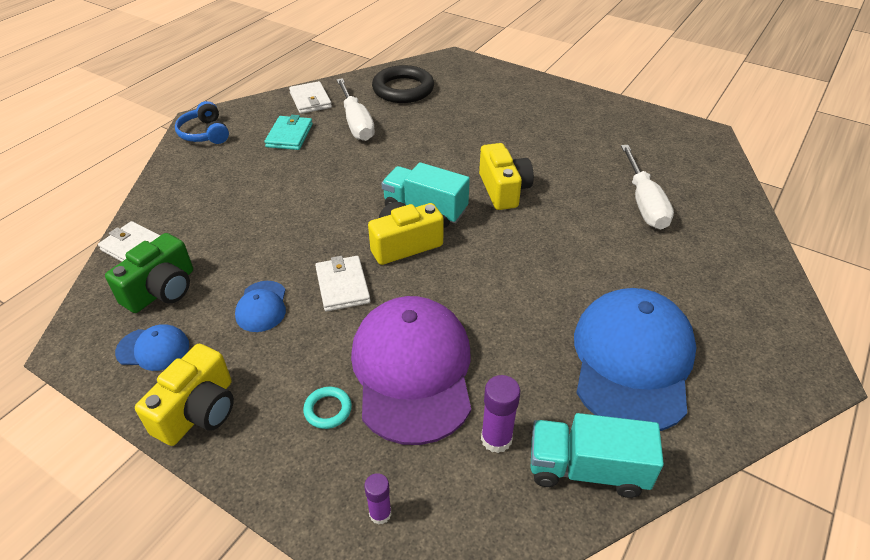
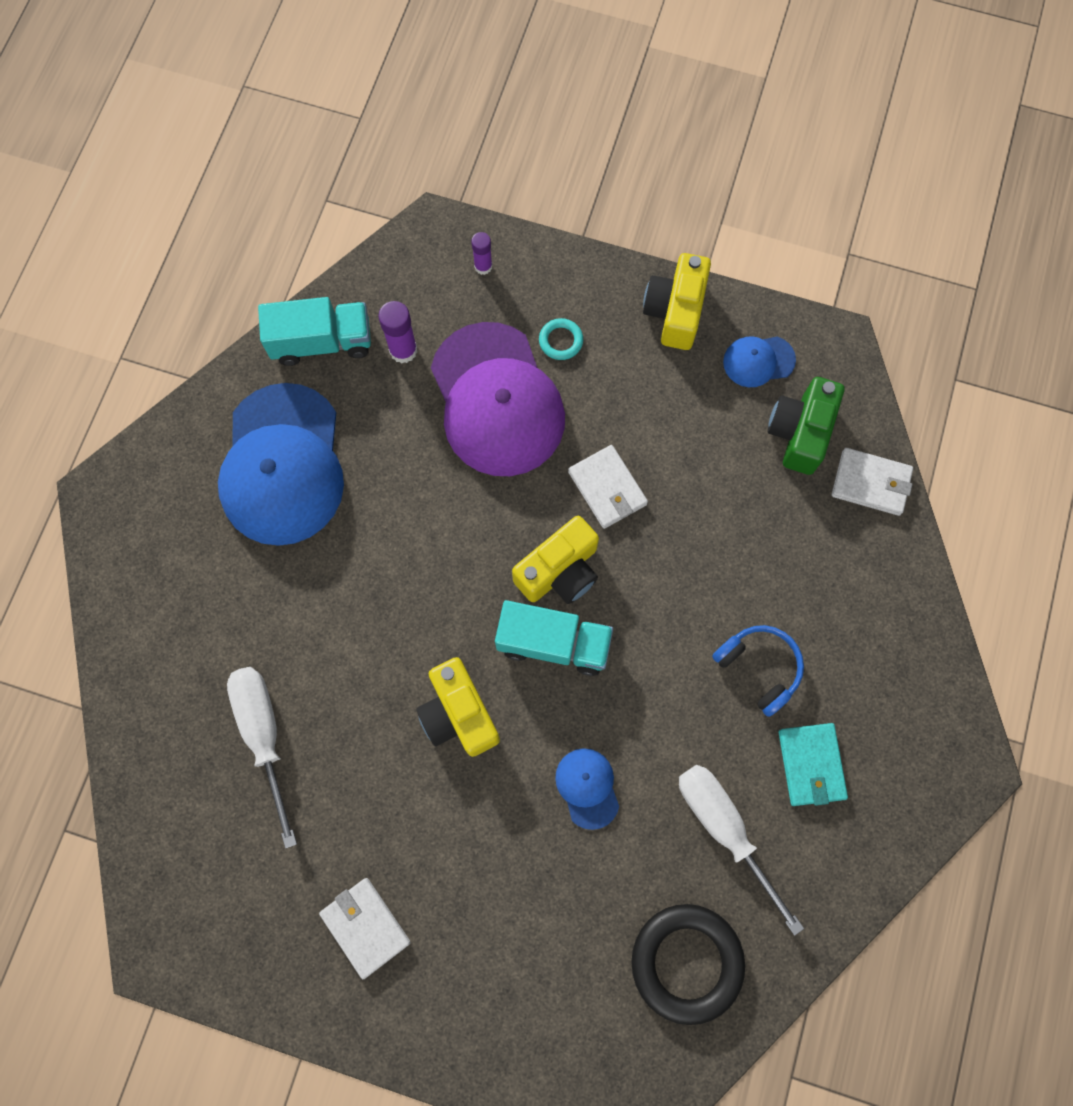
camera: 165 degrees right, 30 degrees up
(205, 133) = (940, 735): blue headphones -> blue headphones (758, 668)
(262, 306) = (680, 438): blue cap -> blue cap (587, 787)
(310, 100) = (828, 879): white wallet -> white wallet (365, 927)

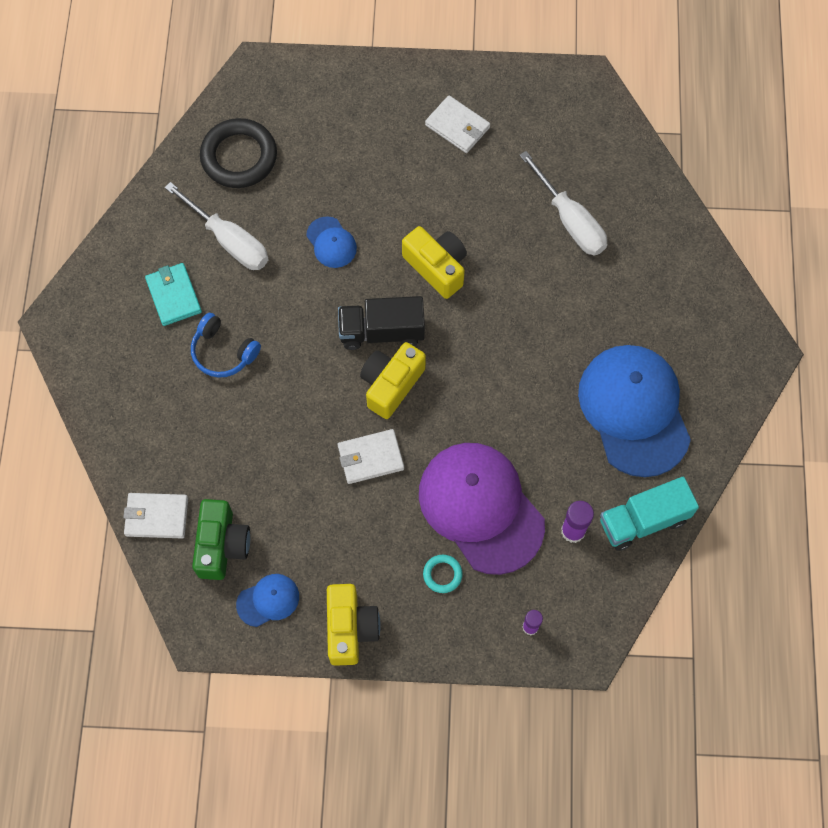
camera: 165 degrees right, 5 degrees down
(553, 643) = (381, 331): turquoise truck -> black truck
(607, 488) = (370, 458): white wallet -> white wallet turned 60 degrees counterclockwise

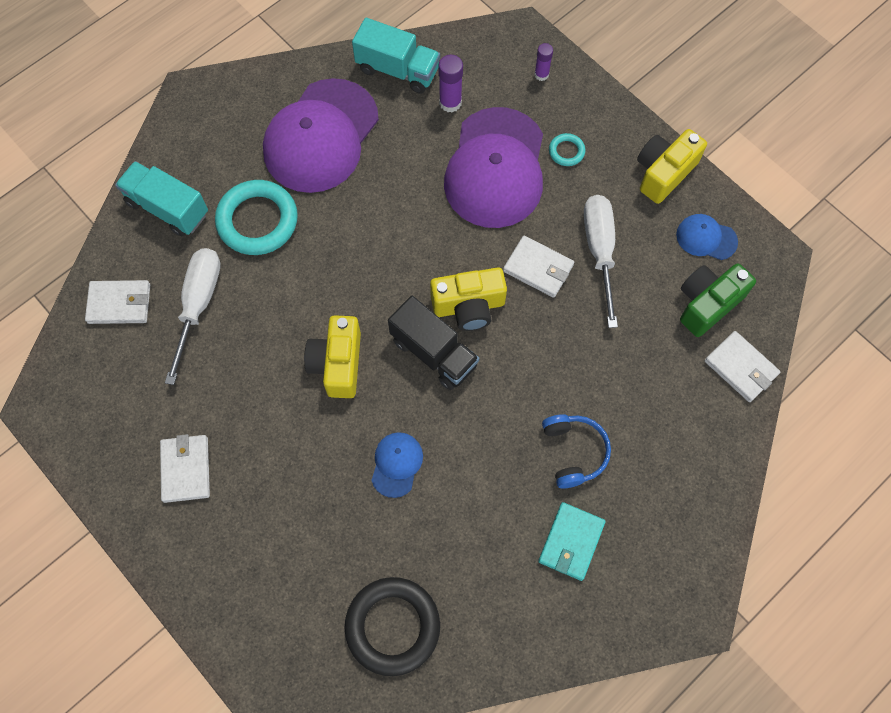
camera: 135 degrees left, 0 degrees up
(229, 240) = (478, 550): white screwdriver -> white screwdriver (599, 252)
(601, 308) = (257, 221): none -> turquoise ring
(620, 175) = (119, 303): none -> white wallet
(634, 410) = (321, 136): blue cap -> purple cap
(671, 260) = (167, 208): none -> turquoise truck

